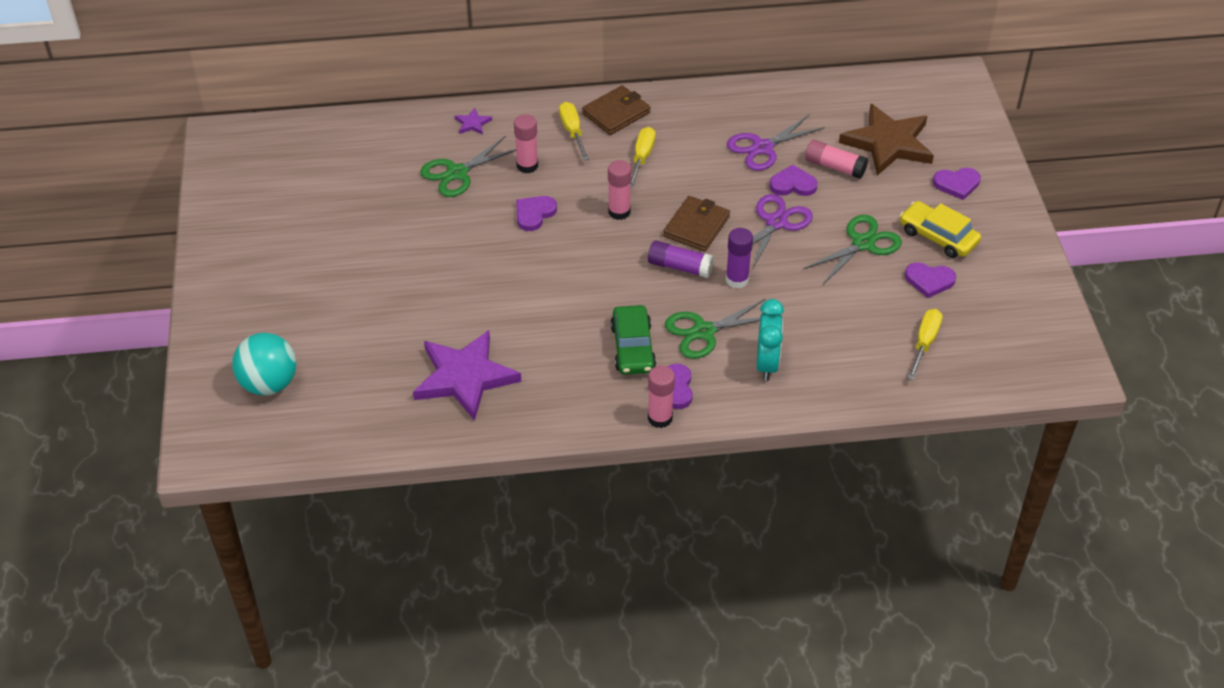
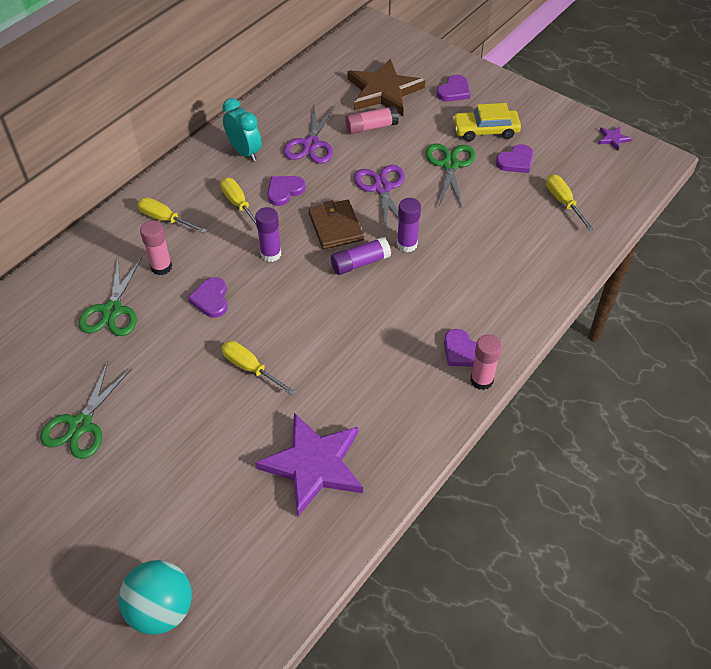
camera: 45 degrees left, 5 degrees up
(472, 123) = (78, 264): purple star -> purple star (613, 139)
(502, 281) = (250, 368): none -> yellow screwdriver
(616, 113) = (181, 185): brown wallet -> none
(619, 212) = (271, 254): pink glue stick -> purple glue stick
(632, 347) = (401, 344): green car -> none
(703, 331) = (431, 296): green scissors -> green scissors (80, 425)
(767, 364) = (496, 287): turquoise clock -> turquoise clock (244, 152)
(793, 184) = (360, 156): purple heart -> purple heart (284, 191)

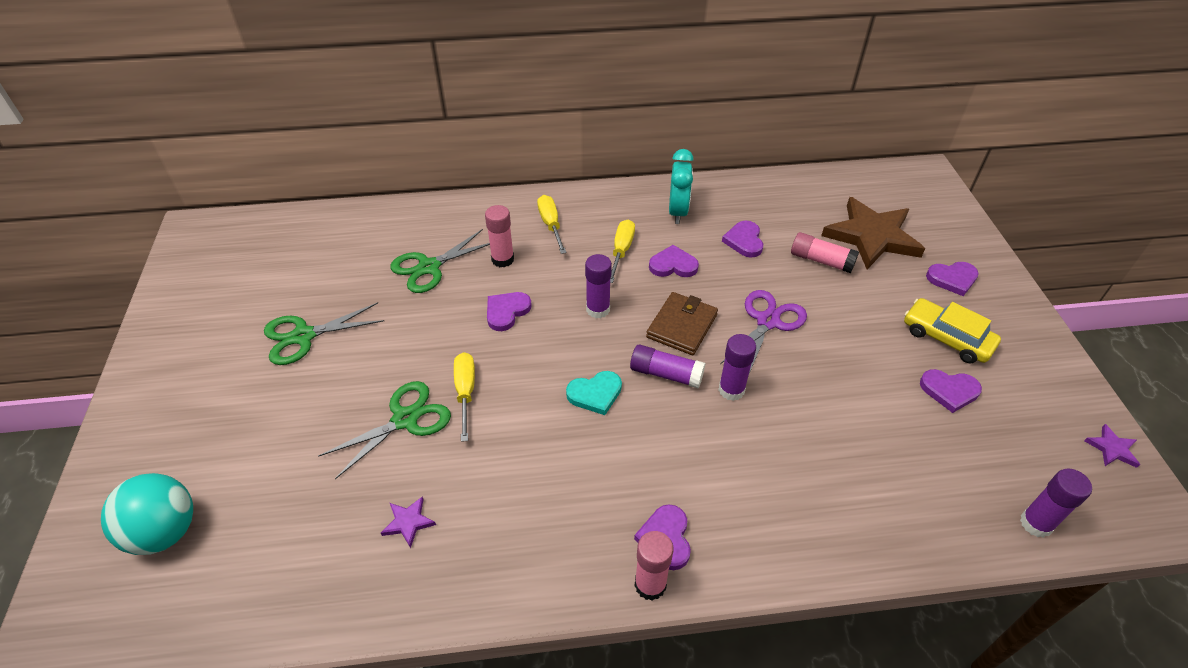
camera: 45 degrees right, 5 degrees down
(311, 144) = (744, 241): purple scissors -> purple heart
(314, 465) = (408, 522): purple star -> purple star, size x0.40
(333, 306) = (595, 394): none -> turquoise heart
(450, 165) = (866, 346): green scissors -> green scissors (405, 419)
(563, 202) = (962, 473): yellow screwdriver -> none
(616, 203) = (1035, 523): none -> purple glue stick

